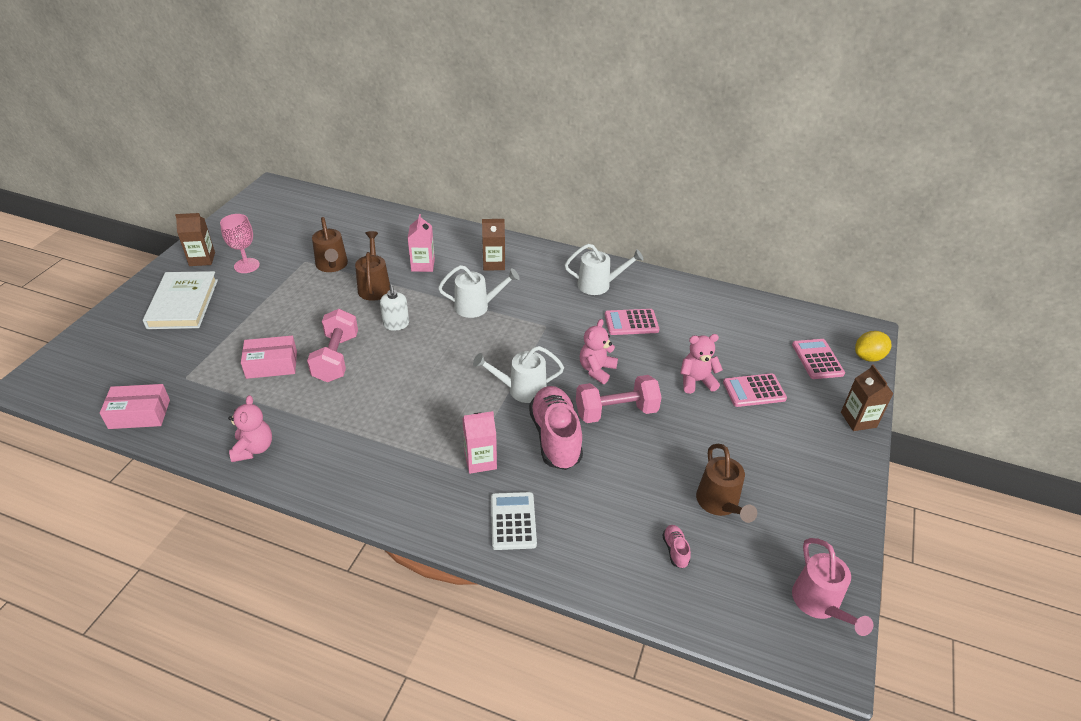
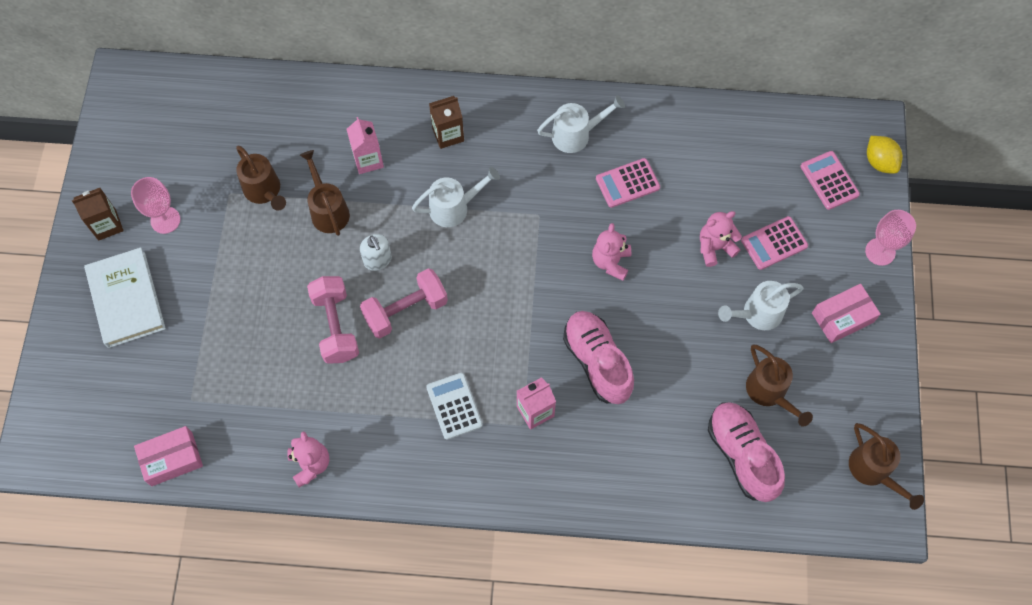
camera: 15 degrees left, 25 degrees up
(271, 365) = (272, 355): pink box -> pink box (842, 317)
(513, 521) = (590, 469): white calculator -> white calculator (454, 406)
(521, 390) = (543, 311): white watering can -> white watering can (757, 314)
(616, 412) = (646, 312): pink dumbbell -> pink dumbbell (406, 310)
(675, 550) = (741, 455): pink shoe -> pink shoe, size x2.40
(820, 604) = (874, 471): pink watering can -> brown watering can
(858, 420) = (880, 251): brown carton -> pink goblet
(868, 357) = (879, 162): yellow lemon -> yellow lemon turned 75 degrees counterclockwise

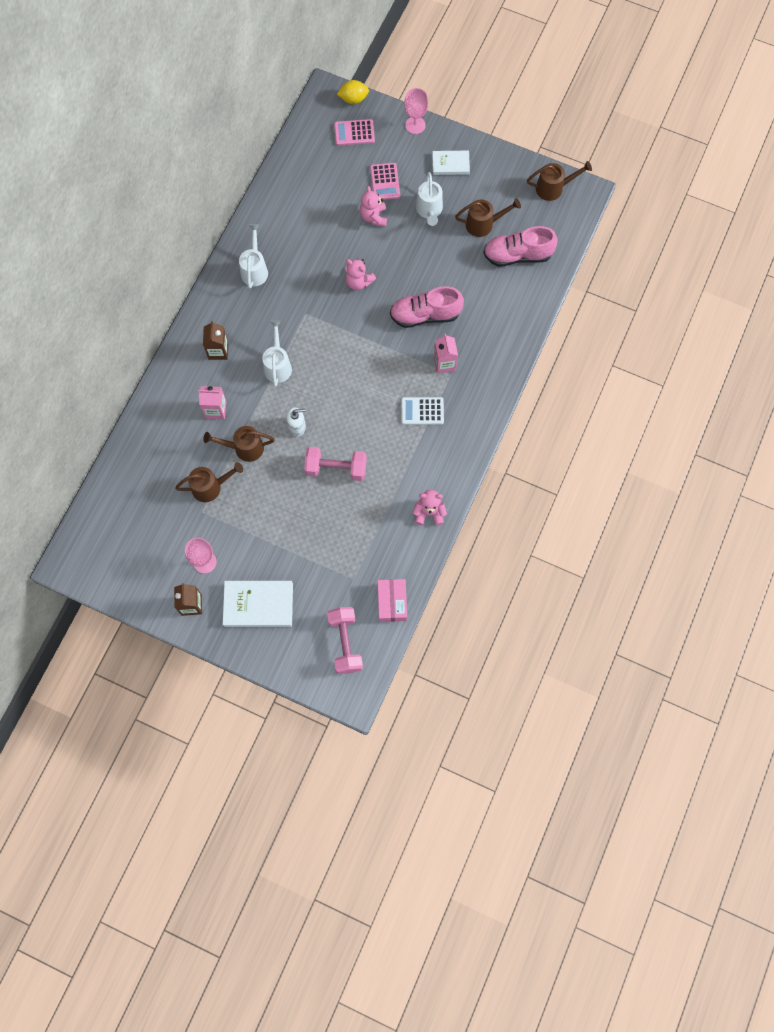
camera: 70 degrees left, 5 degrees up
(406, 310) = (342, 420): pink dumbbell -> pink dumbbell (345, 643)
(627, 183) = (305, 251): pink calculator -> none
(842, 317) = (450, 164): pink box -> white book

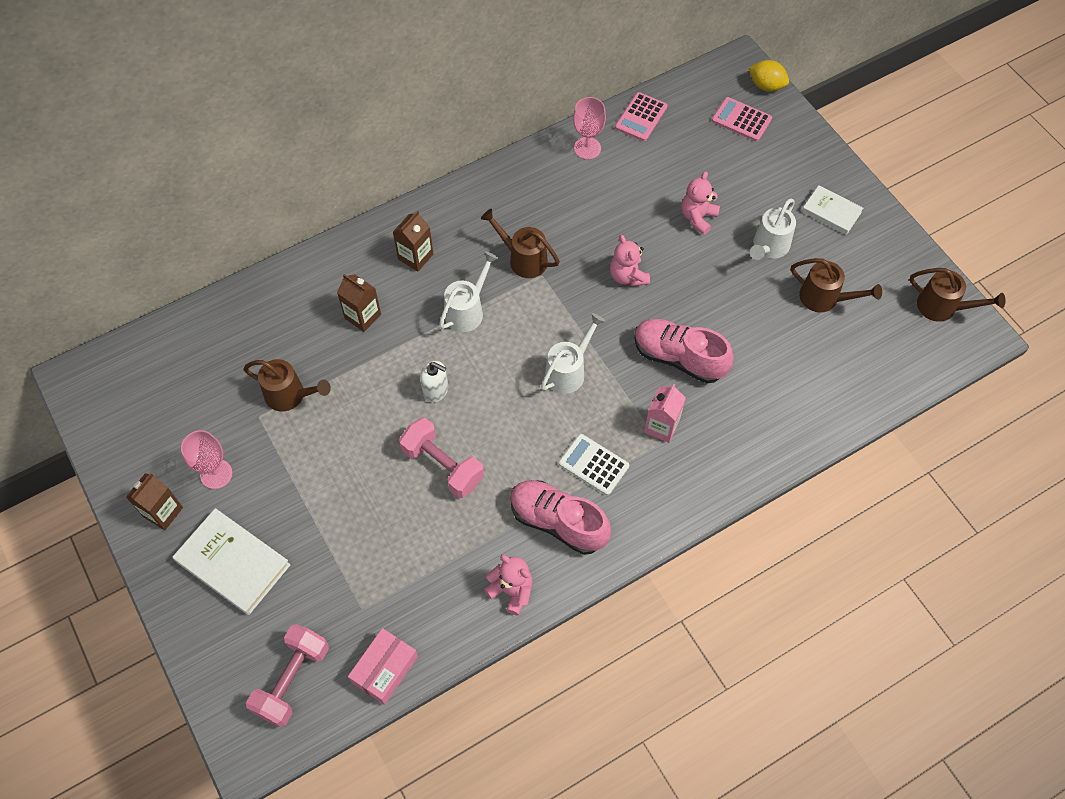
camera: 35 degrees right, 10 degrees down
(215, 410) = (363, 316): pink carton -> brown carton
(244, 448) = (359, 376): brown watering can -> brown watering can (522, 259)
(254, 269) = (522, 196): white watering can -> white watering can (569, 371)
(385, 182) = (738, 188): pink calculator -> pink calculator (641, 117)
(415, 125) = (819, 149): pink goblet -> pink goblet (587, 148)
(517, 255) = (842, 357): pink shoe -> pink shoe (558, 522)

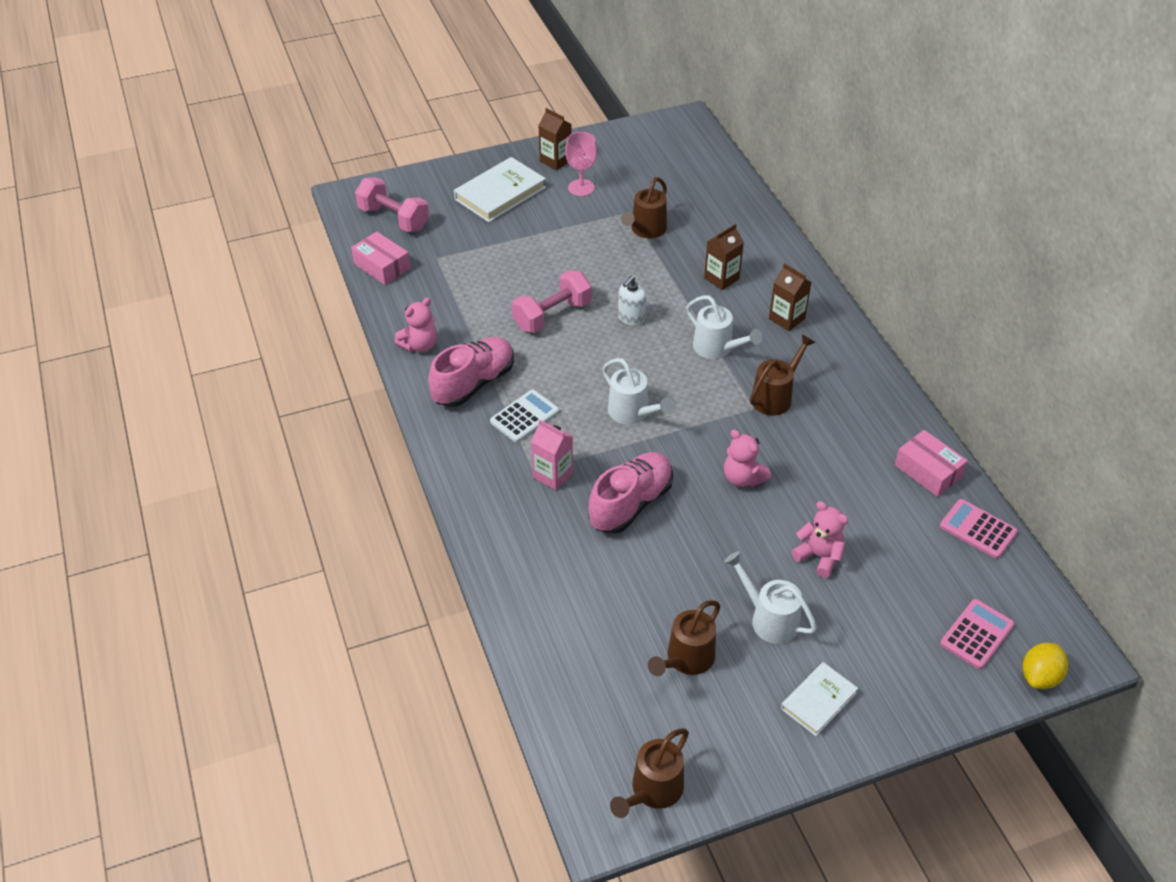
camera: 100 degrees right, 15 degrees down
(587, 148) = (928, 471): pink goblet -> pink box
(627, 276) = (743, 478): pink teddy bear -> pink teddy bear turned 120 degrees counterclockwise

